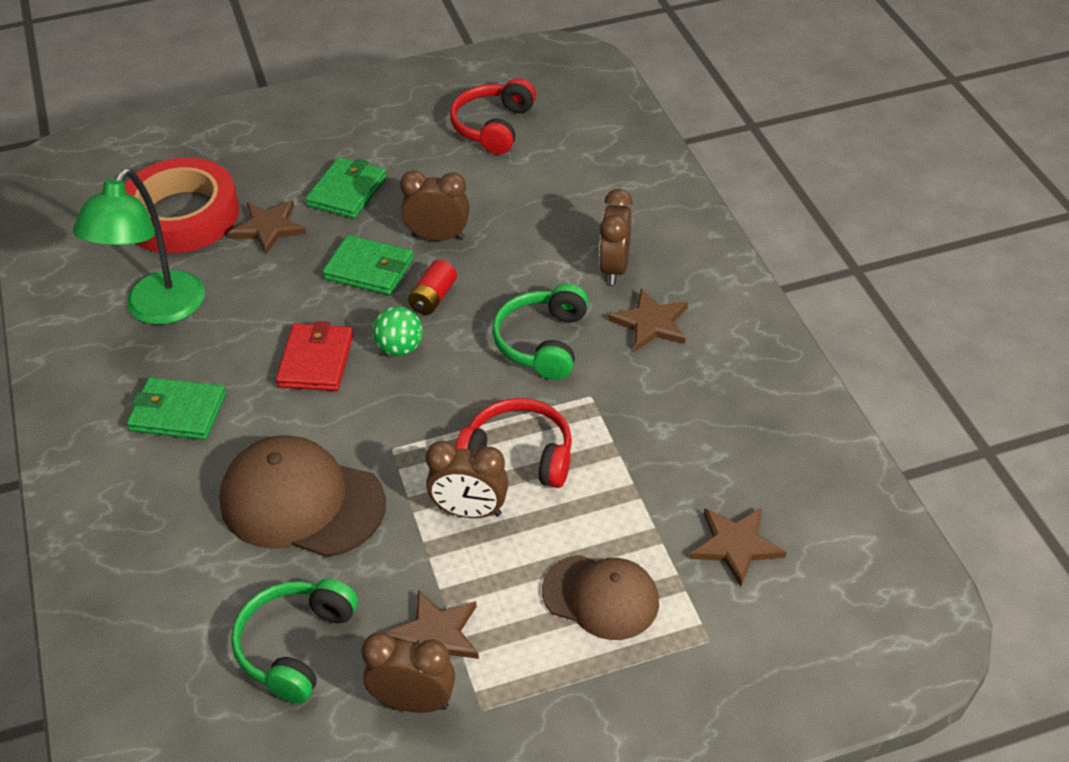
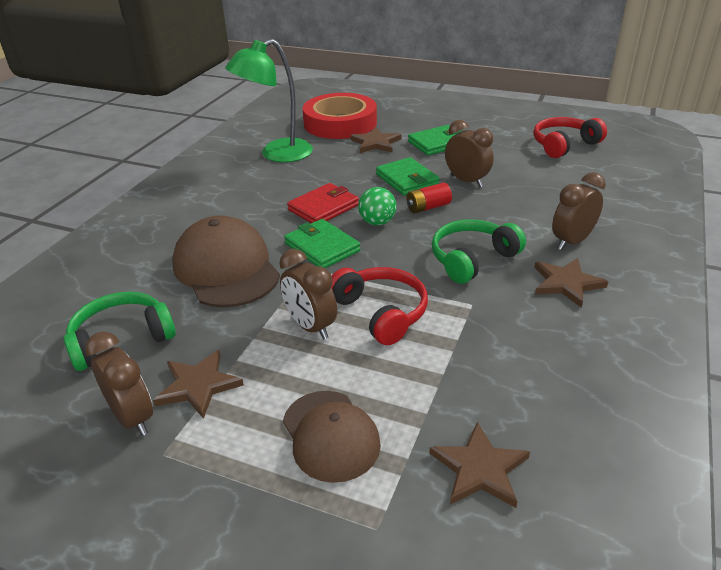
camera: 40 degrees right, 10 degrees down
(178, 412) = (226, 198): green wallet -> green wallet (322, 247)

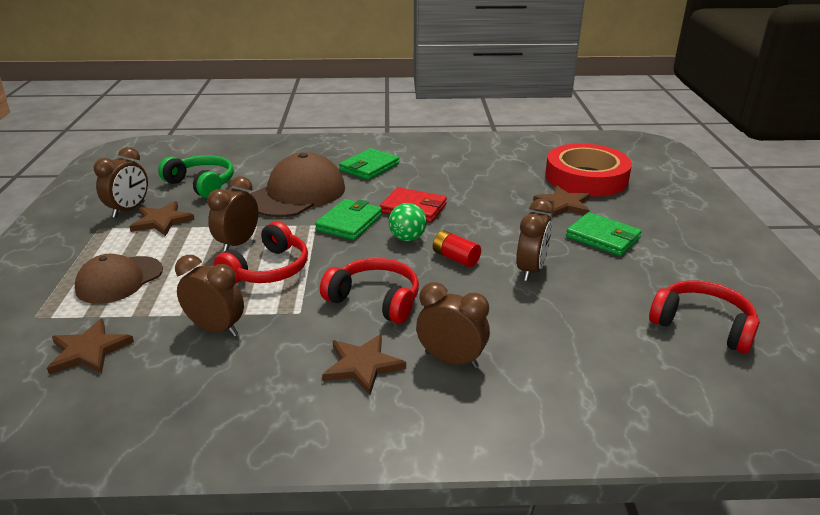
camera: 65 degrees right, 5 degrees down
(277, 154) = (490, 166): green lamp -> none
(407, 180) = (501, 236): green wallet -> green wallet (369, 167)
(472, 259) = (375, 300): green headphones -> red headphones
(477, 362) = (216, 329): none -> brown clock

